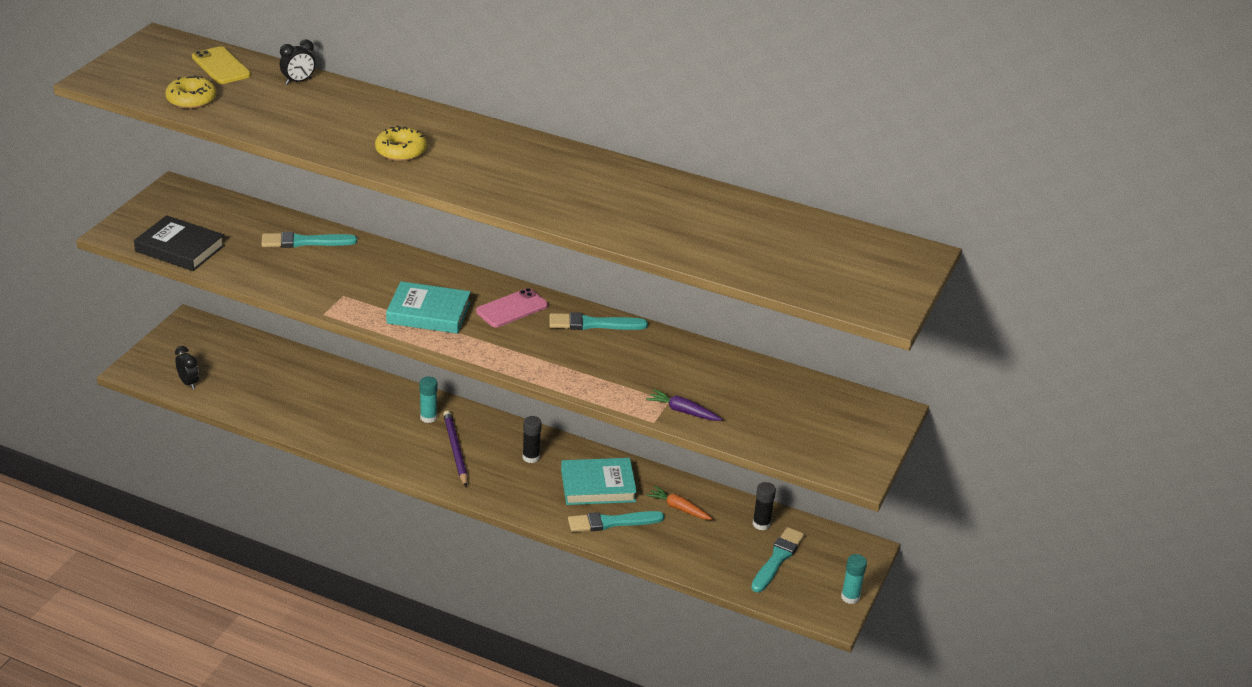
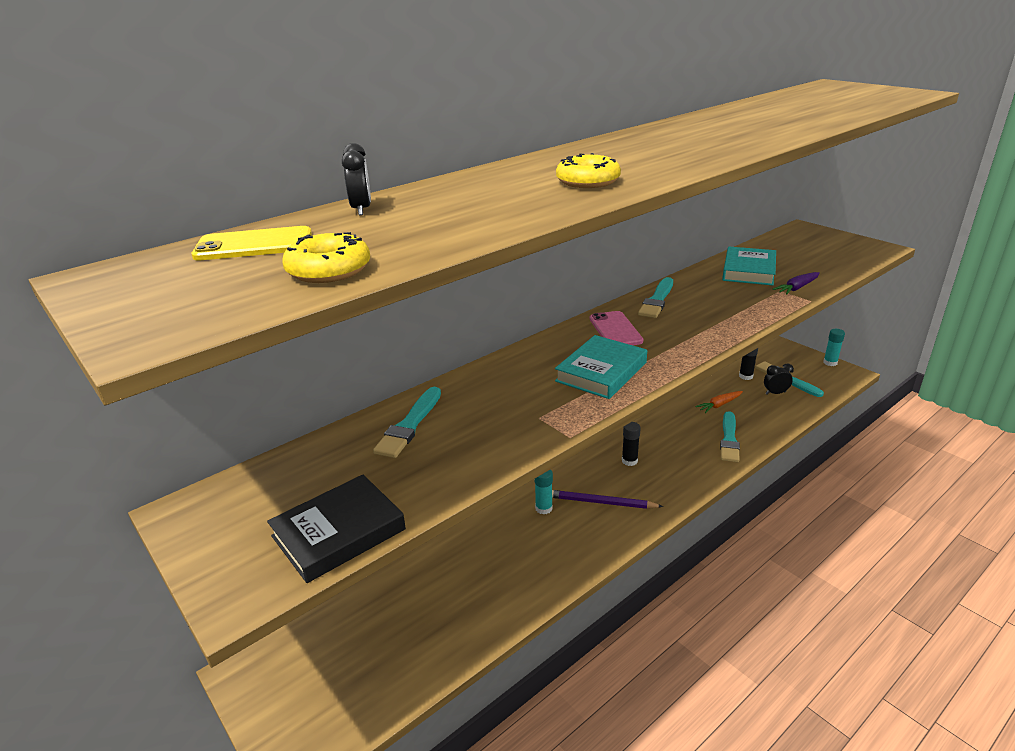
camera: 60 degrees left, 5 degrees down
(188, 383) = (365, 702): black clock -> black clock (775, 393)
(598, 486) = (680, 435): turquoise book -> turquoise book (748, 270)

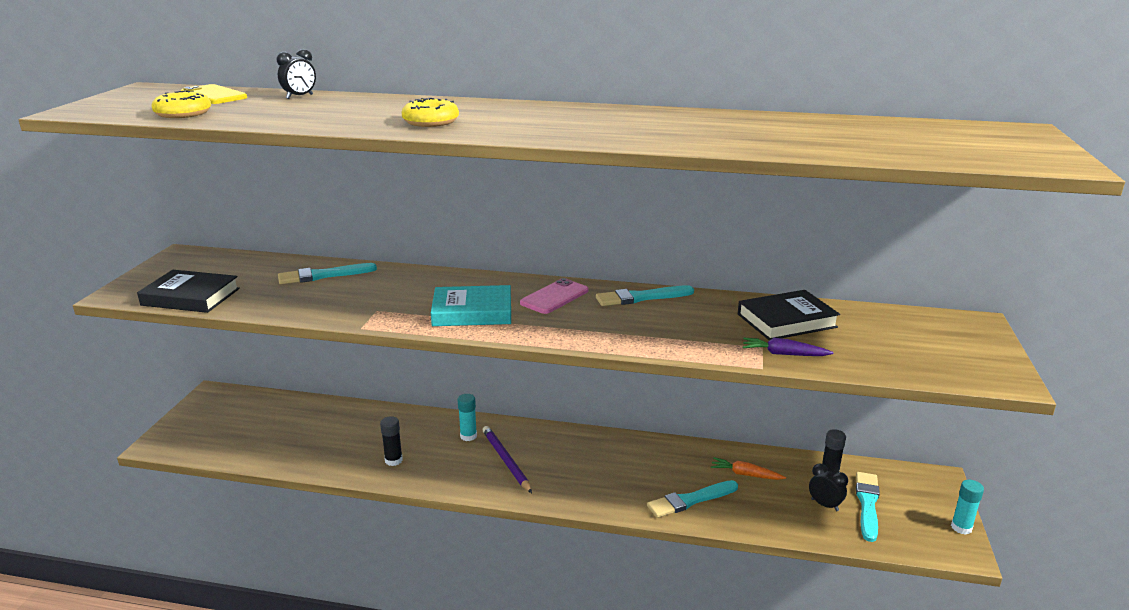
camera: 50 degrees right, 5 degrees down
(629, 461) = (582, 454): black glue stick -> black glue stick (393, 460)
(748, 270) = (786, 320): turquoise book -> black book

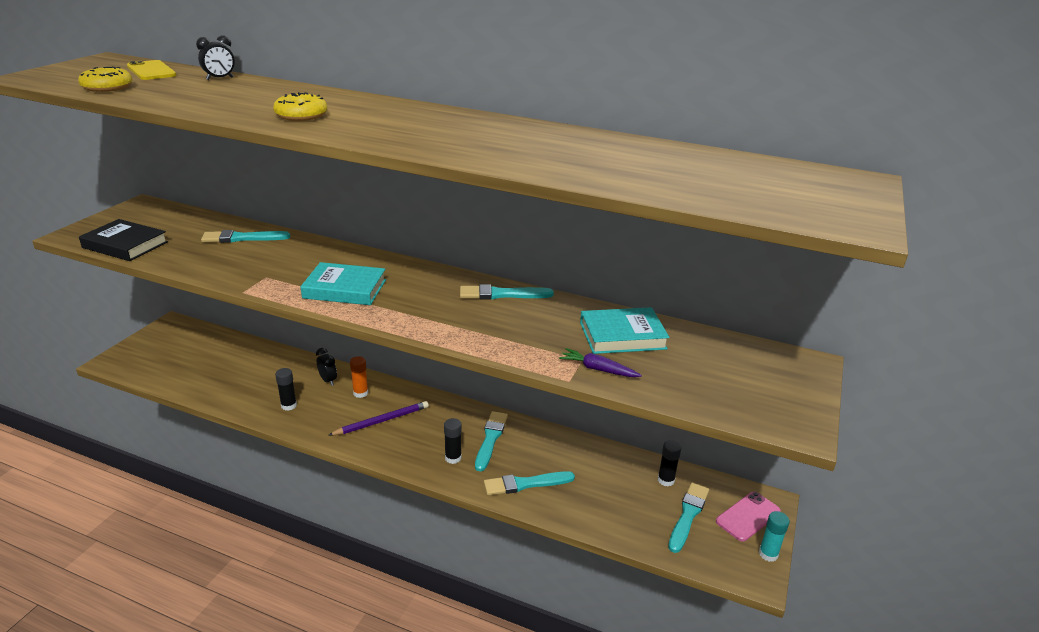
camera: 10 degrees right, 5 degrees up
(468, 436) = (360, 393): turquoise glue stick -> orange glue stick
(506, 461) = (381, 421): purple pencil -> purple pencil turned 75 degrees clockwise
(554, 297) = (425, 284): pink phone -> pink phone (748, 516)
(601, 486) = (453, 458): none -> black glue stick
(632, 461) = (490, 439): none -> turquoise brush
(745, 474) = (587, 468): orange carrot -> none
(786, 320) = (622, 335): black book -> turquoise book
(824, 505) = (647, 509): black clock -> black clock (328, 380)

